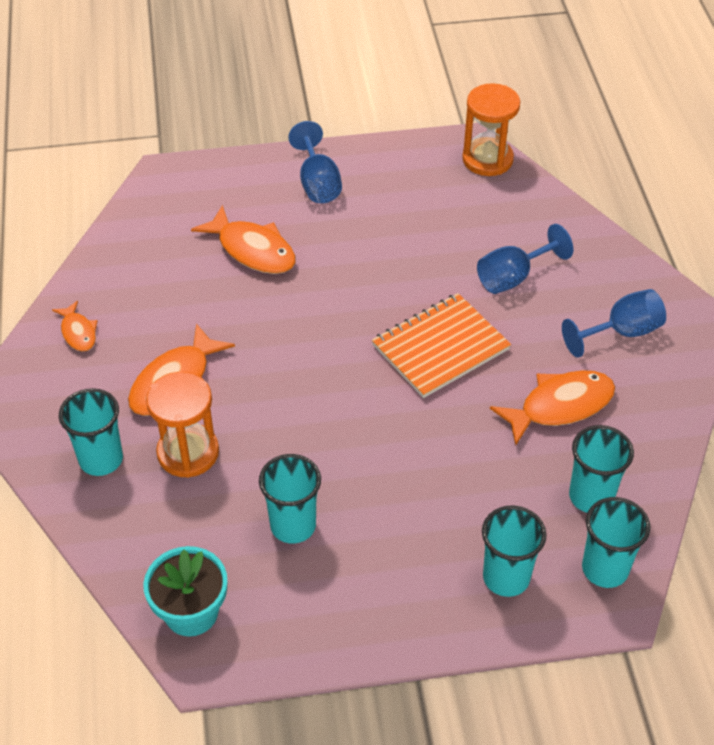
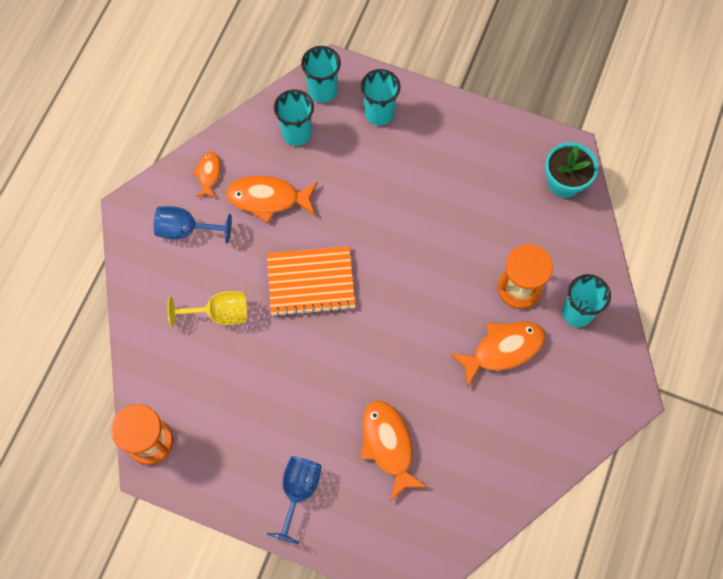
camera: 150 degrees left, 20 degrees up
(78, 332) = (553, 432): orange fish -> orange fish (208, 174)
(293, 525) = (480, 205): turquoise cup -> none
(513, 277) = (220, 314): blue goblet -> yellow goblet

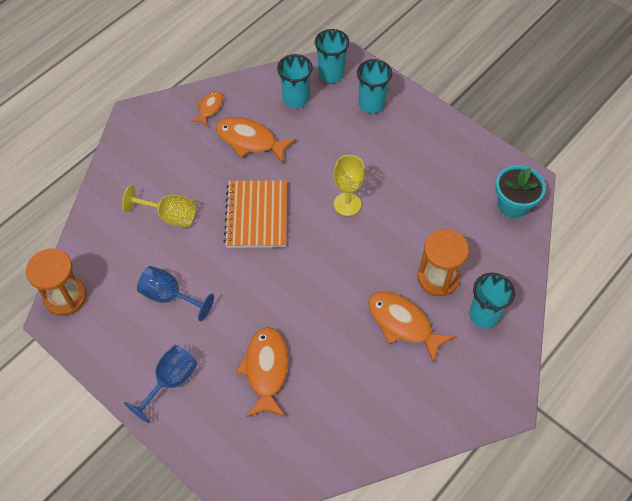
camera: 20 degrees right, 10 degrees down
(186, 230) = (172, 144): blue goblet -> blue goblet (169, 296)
(311, 282) = (257, 215): orange notebook -> orange notebook turned 75 degrees clockwise
(398, 238) = (347, 204): none -> yellow goblet
(503, 349) = (403, 324): orange fish -> orange fish turned 135 degrees counterclockwise

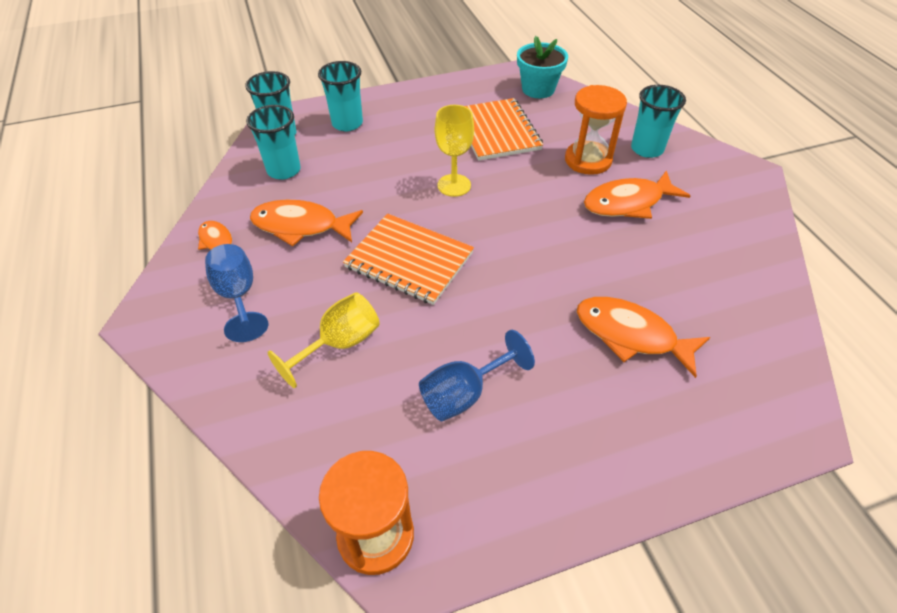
camera: 60 degrees left, 10 degrees down
(170, 381) = (600, 446): blue goblet -> blue goblet (238, 296)
(250, 141) = (301, 226): orange fish -> orange fish turned 45 degrees clockwise
(431, 201) = (496, 131): none -> orange notebook

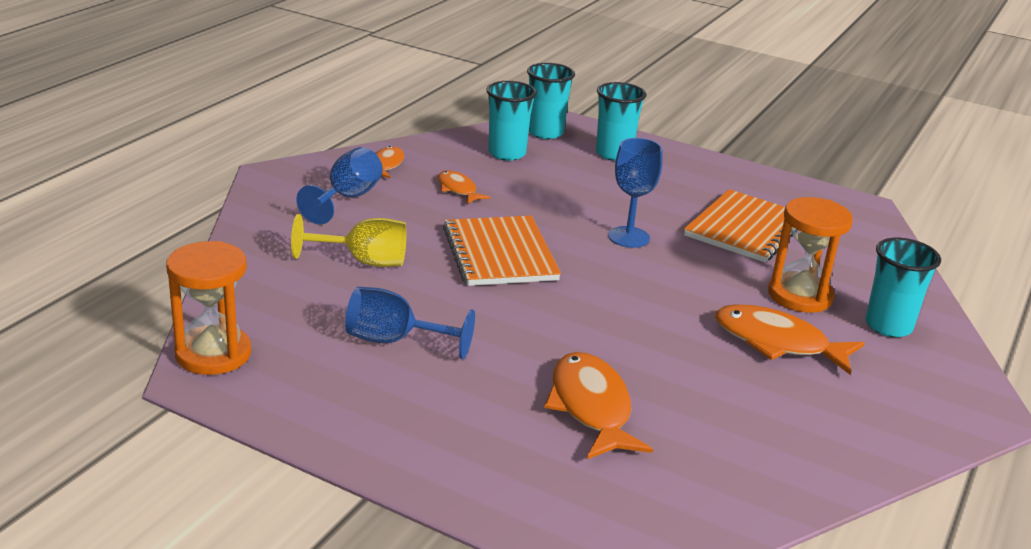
camera: 45 degrees right, 20 degrees down
(301, 226) = (458, 189): orange fish -> orange fish, size x0.56
(454, 185) = (628, 237): yellow goblet -> blue goblet
(538, 89) = (857, 226): turquoise flower pot -> none

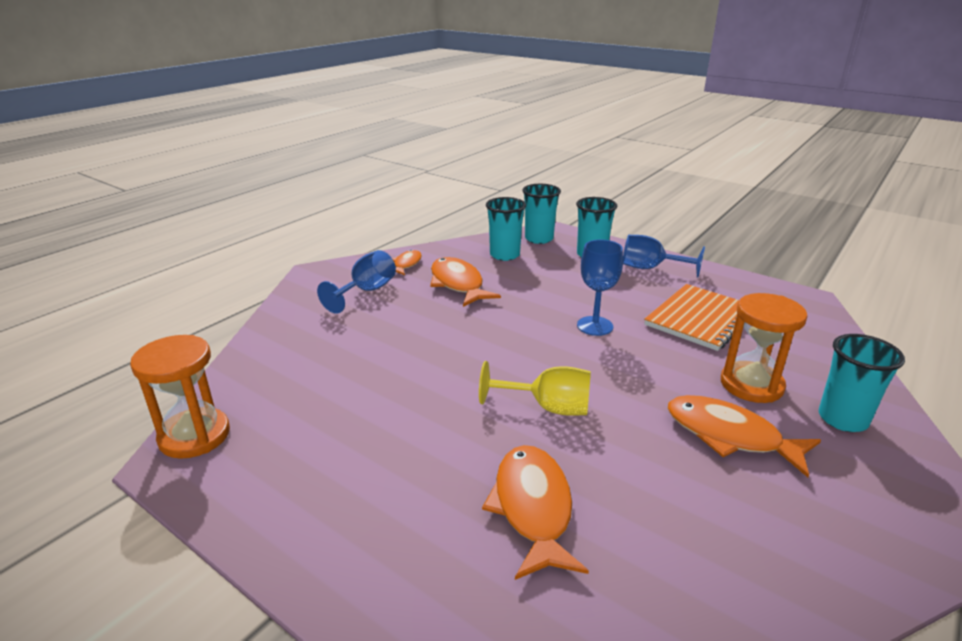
camera: 10 degrees right, 0 degrees up
(363, 261) = (360, 346): yellow goblet -> yellow goblet (548, 407)
(394, 341) = (361, 425): blue goblet -> blue goblet (650, 268)
(458, 189) = (458, 284): orange fish -> orange fish, size x1.78
(500, 254) = (479, 340): orange notebook -> none

